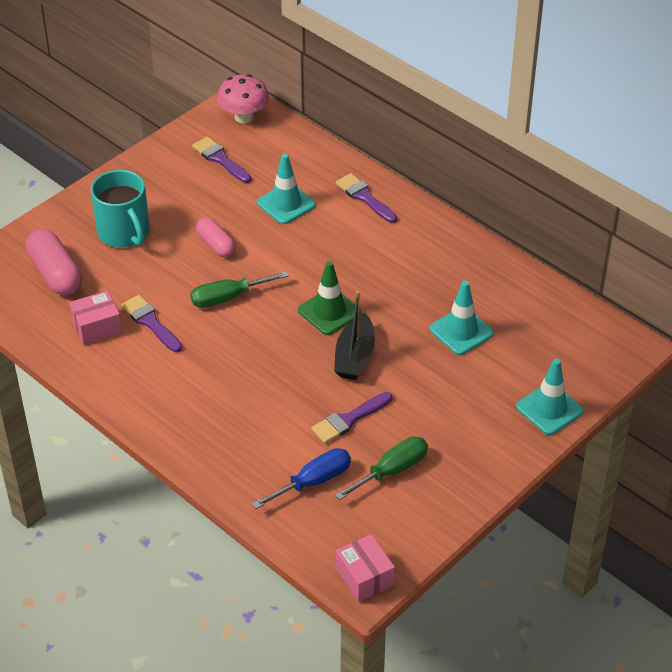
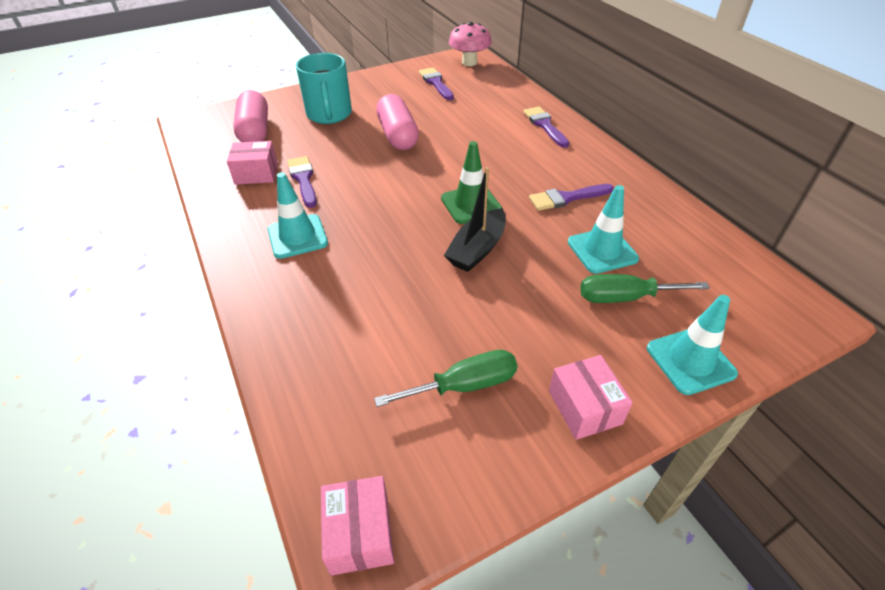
camera: 20 degrees right, 0 degrees up
(216, 245) = (397, 135): pink capsule -> pink capsule, size x1.56
(228, 298) = (383, 174): green screwdriver -> green screwdriver (625, 297)
(286, 204) = (473, 118): turquoise traffic cone -> turquoise traffic cone (297, 236)
(313, 481) = (365, 372): blue screwdriver -> none
(349, 419) = (441, 311): purple brush -> purple brush (566, 198)
(482, 462) = (584, 407): none -> pink box

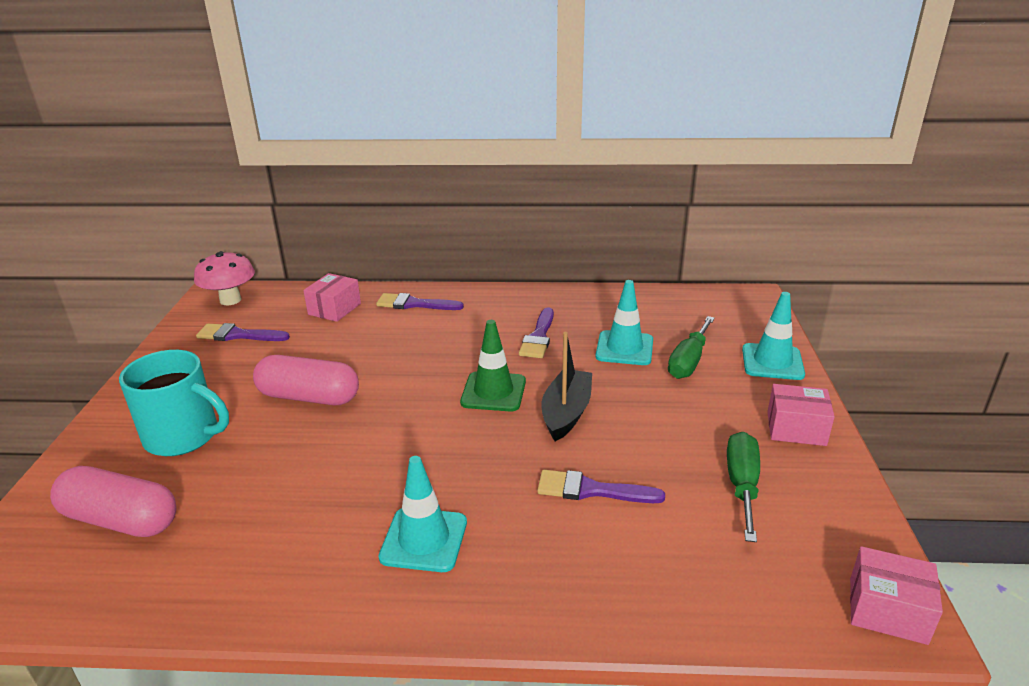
camera: 60 degrees left, 15 degrees down
(256, 174) = (238, 545): pink box -> pink box (334, 309)
(303, 179) = (307, 502): purple brush -> purple brush (591, 490)
(477, 249) = (566, 413): black boat -> black boat turned 135 degrees counterclockwise

